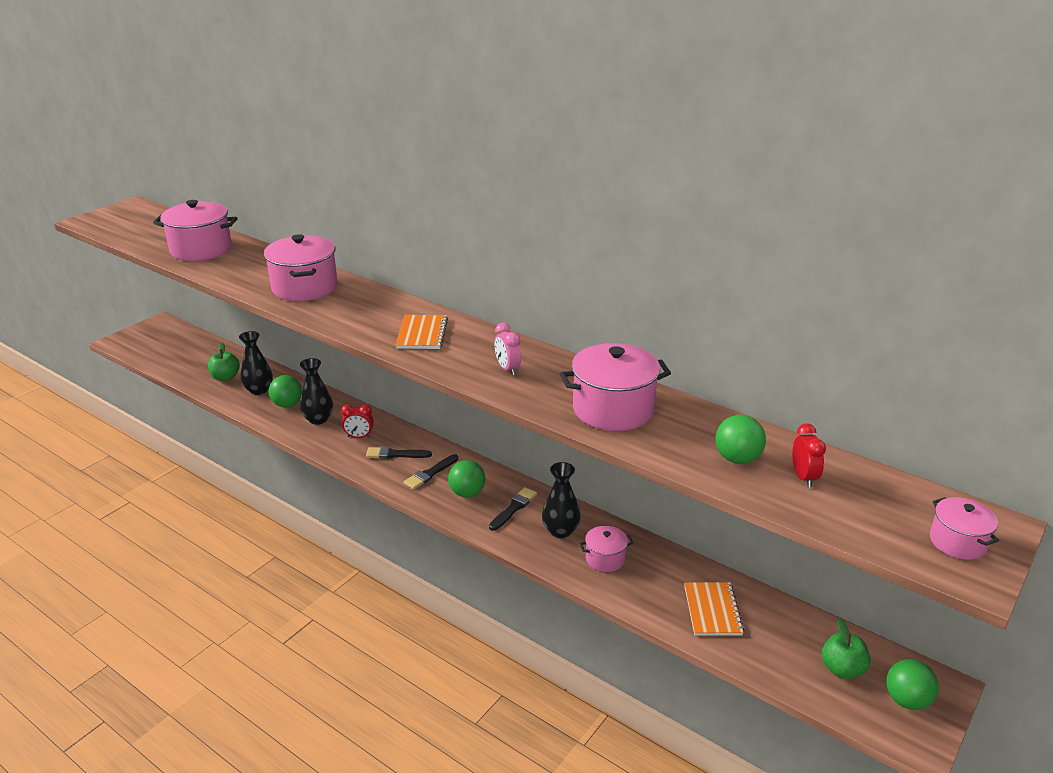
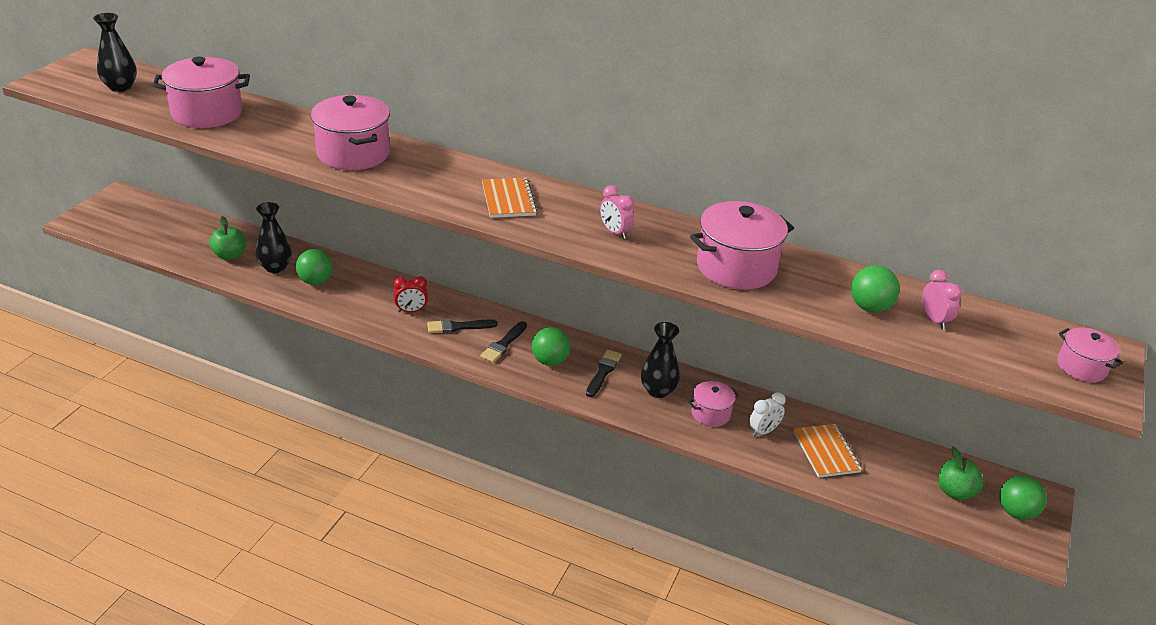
camera: 15 degrees left, 5 degrees up
(318, 419) = (358, 295): black vase -> black vase (120, 87)
(653, 582) = (763, 431): none -> white clock
(804, 477) = (934, 320): red clock -> pink clock

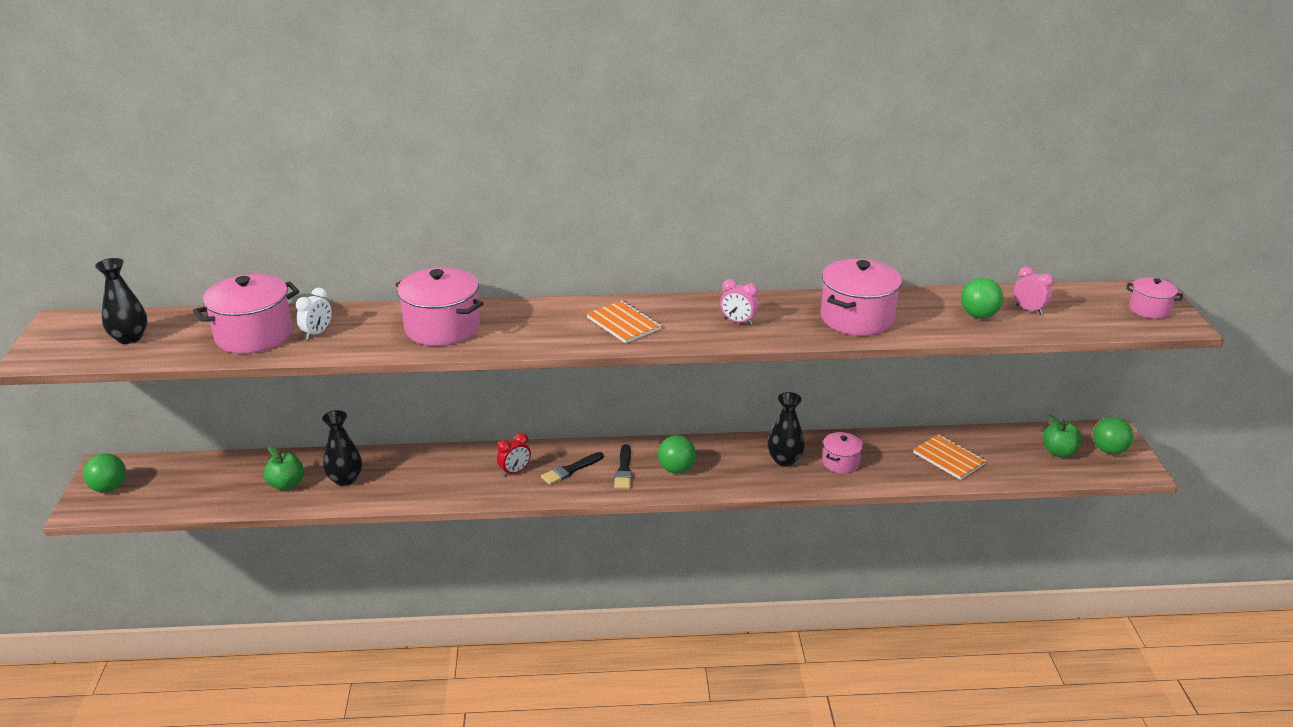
camera: 25 degrees left, 5 degrees down
(315, 281) = (398, 478): green ball -> green ball (109, 488)
(603, 372) = (728, 462): black brush -> none
(763, 431) = (891, 461): white clock -> white clock (317, 333)

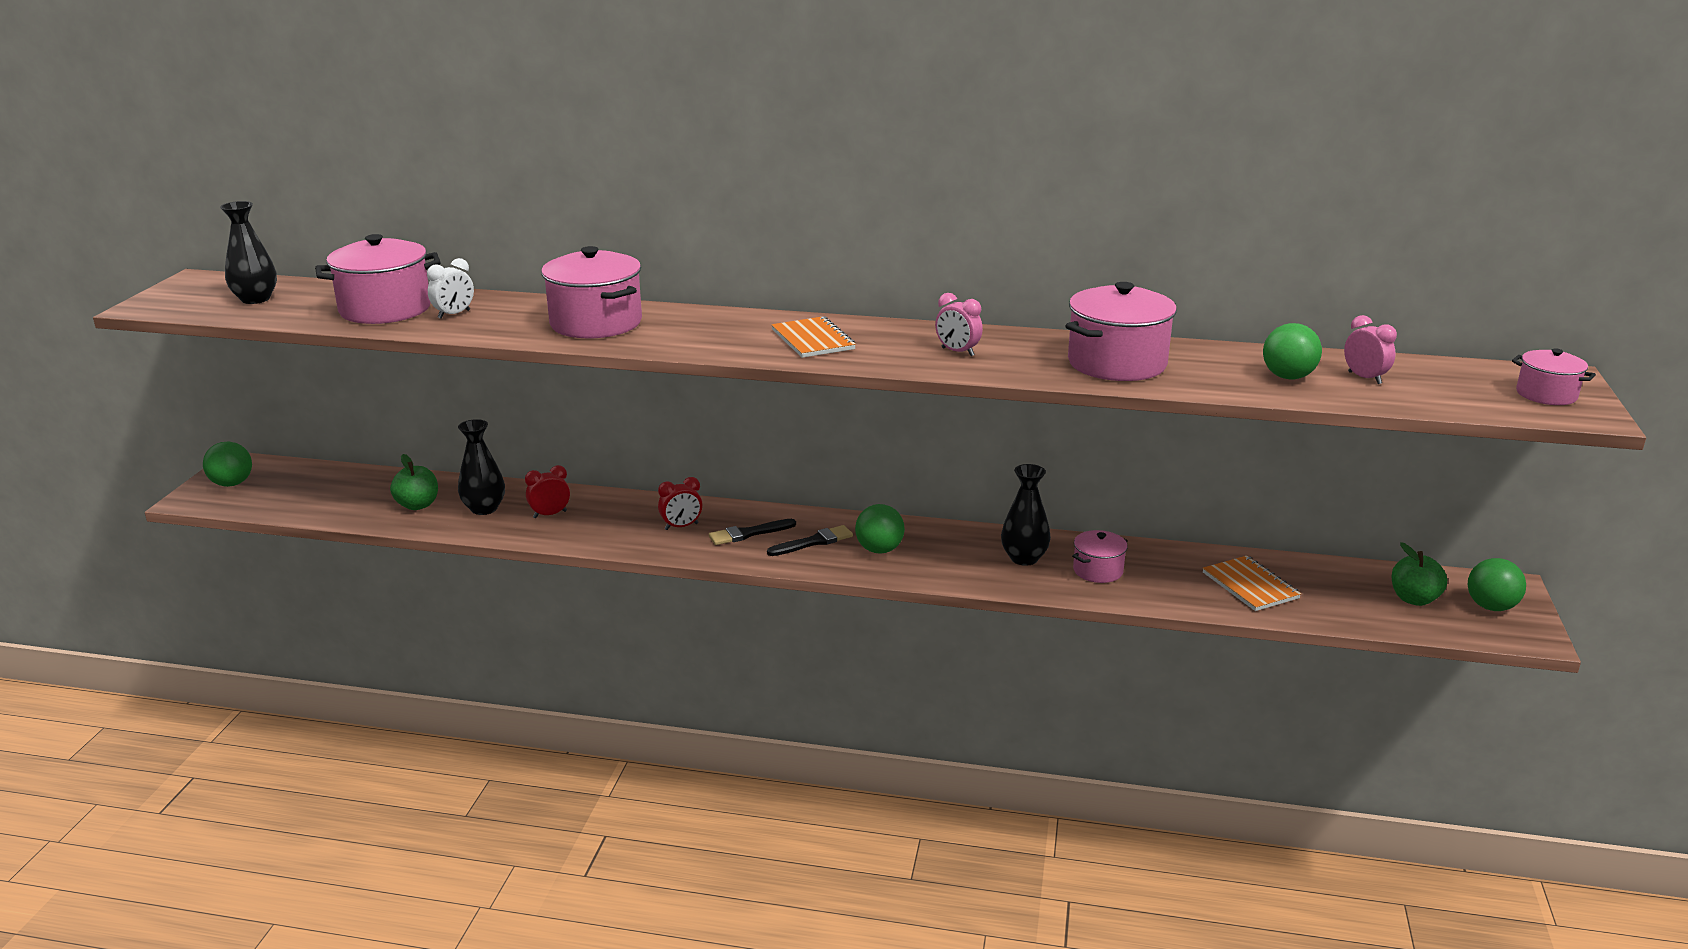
camera: 15 degrees right, 5 degrees down
(403, 476) = (550, 514): none -> red clock
(624, 470) = (813, 542): black brush -> black brush turned 135 degrees counterclockwise

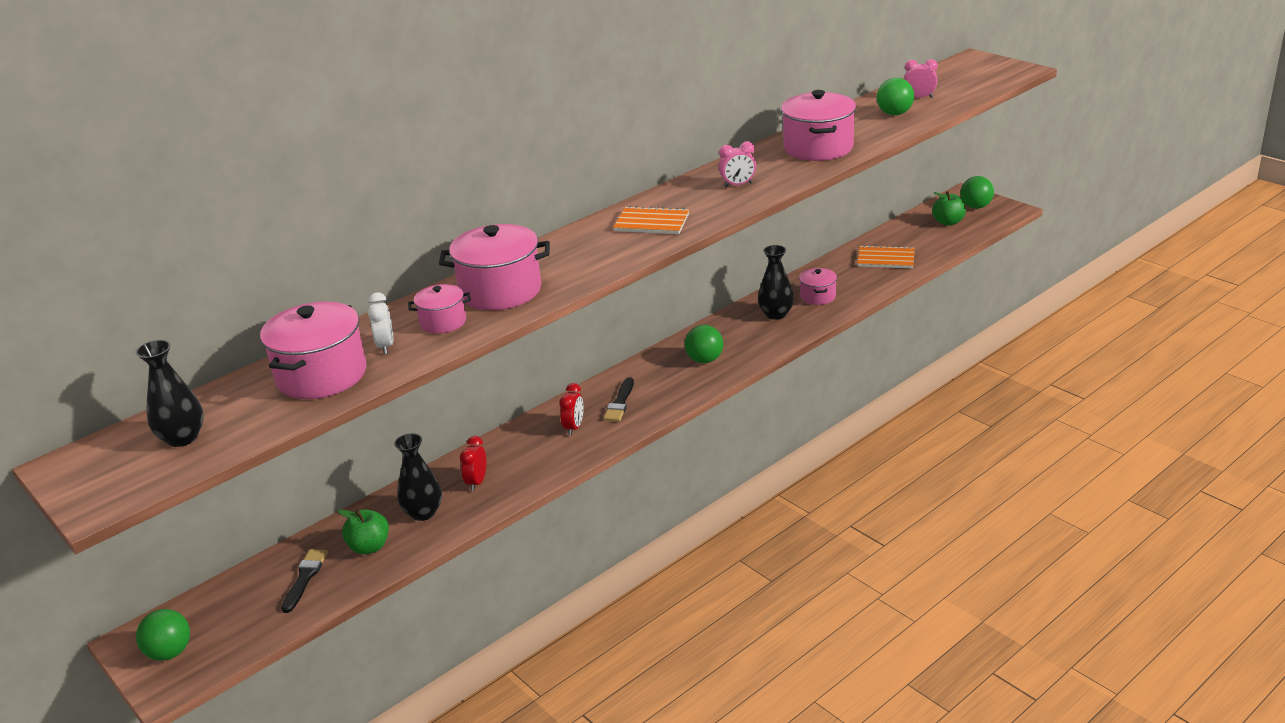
camera: 50 degrees left, 5 degrees up
(813, 542) = (664, 381): black brush -> black brush (305, 578)
(1546, 394) = (989, 69): pink pot -> pink pot (443, 322)

